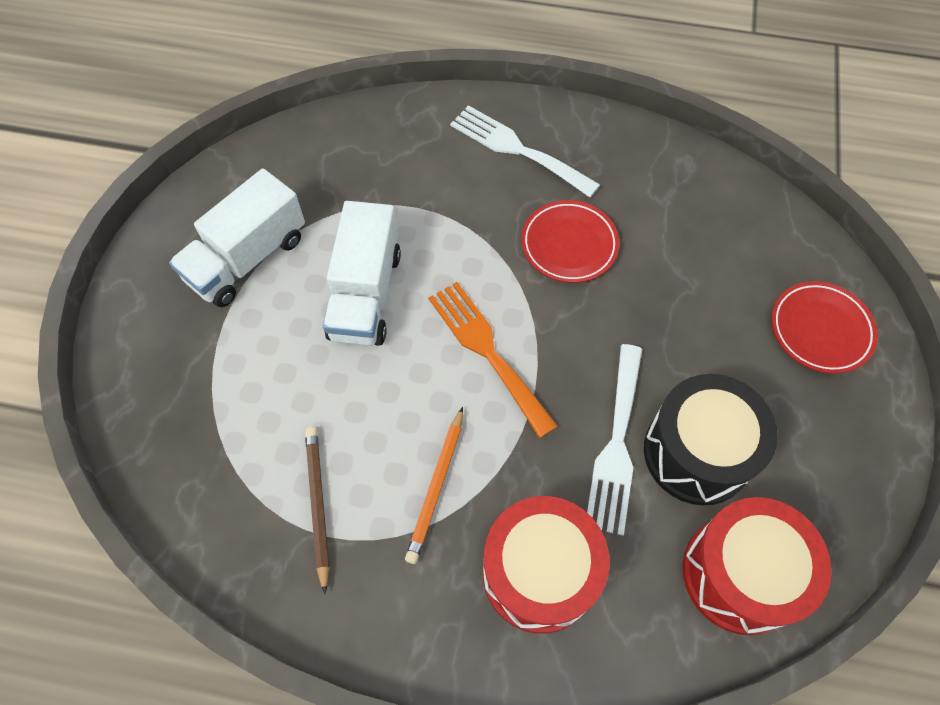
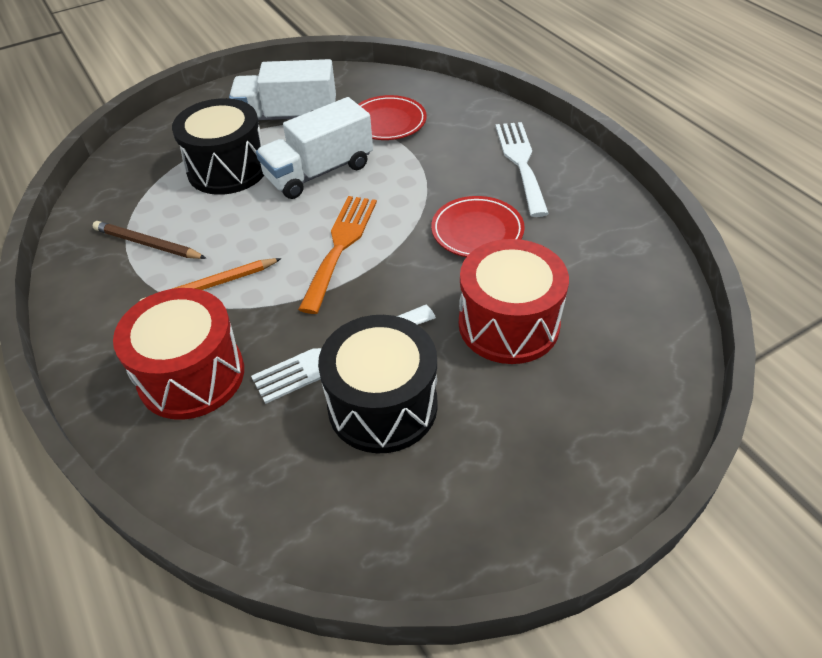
camera: 50 degrees right, 15 degrees down
(274, 363) = (227, 169): none -> black drum
(318, 504) = (147, 244): brown pencil -> brown pencil turned 105 degrees counterclockwise
(740, 574) = (299, 498): red drum -> red drum (508, 324)
(820, 330) = (596, 418): red plate -> red plate (387, 122)

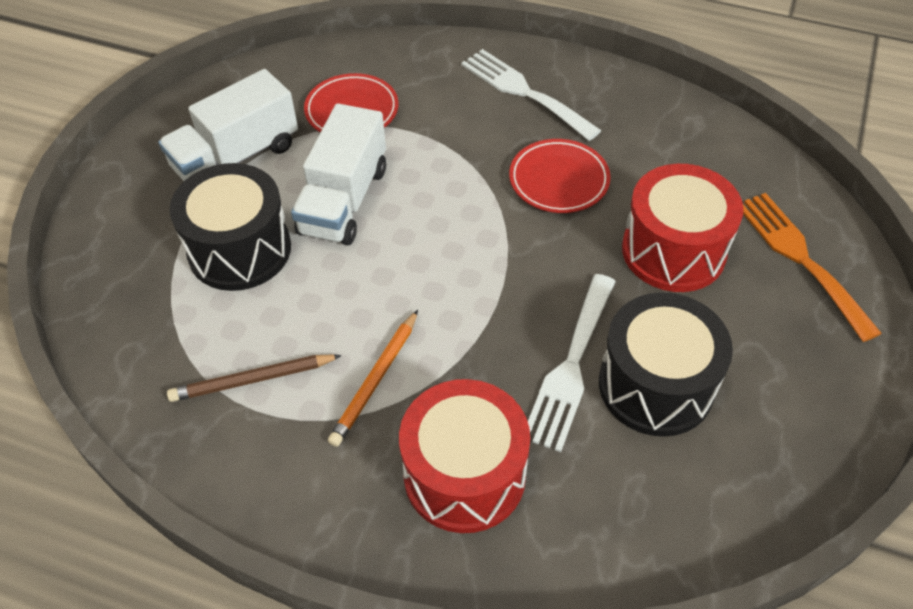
camera: 40 degrees left, 5 degrees up
(340, 246) = (454, 264): orange fork -> orange fork (800, 258)

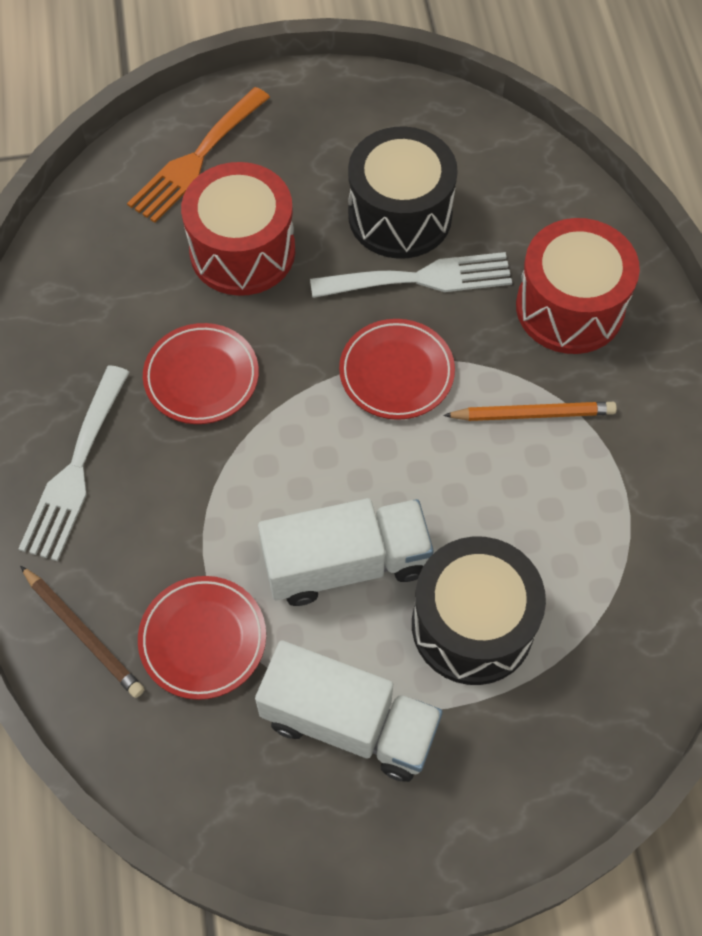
camera: 120 degrees left, 10 degrees up
(252, 380) = (601, 512): brown pencil -> brown pencil (83, 633)
(482, 302) = (396, 373): none -> red plate

